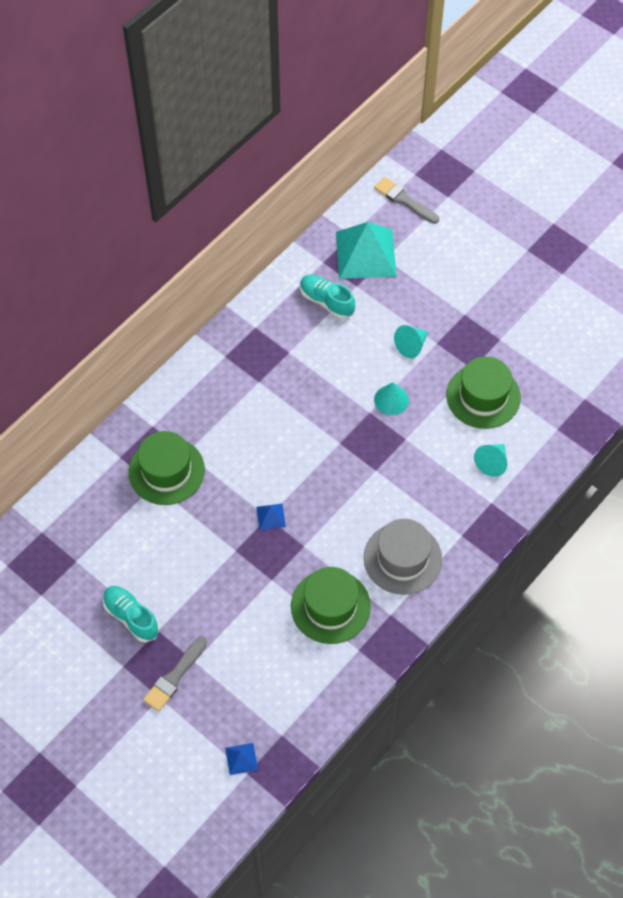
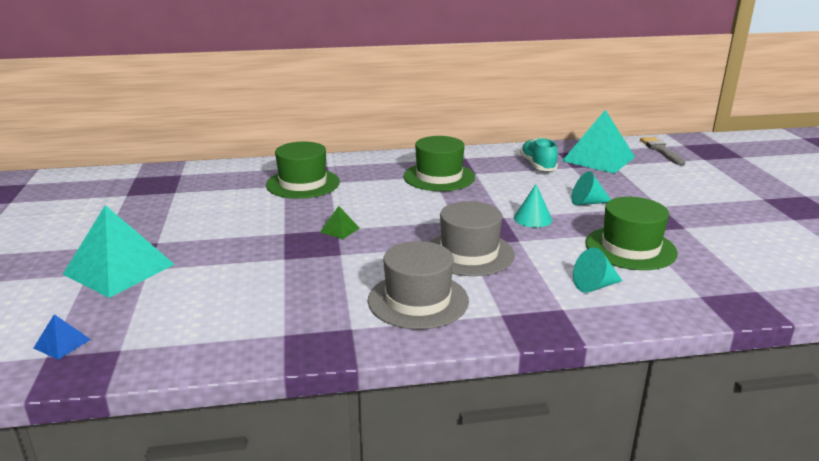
camera: 40 degrees right, 35 degrees down
(131, 617) = (154, 228): turquoise shoe -> none
(174, 676) = (119, 269): grey brush -> turquoise pyramid
(270, 516) = (339, 230): blue pyramid -> green pyramid
(330, 606) = (305, 295): green hat -> green hat (439, 177)
(387, 481) = (469, 253): none -> grey hat

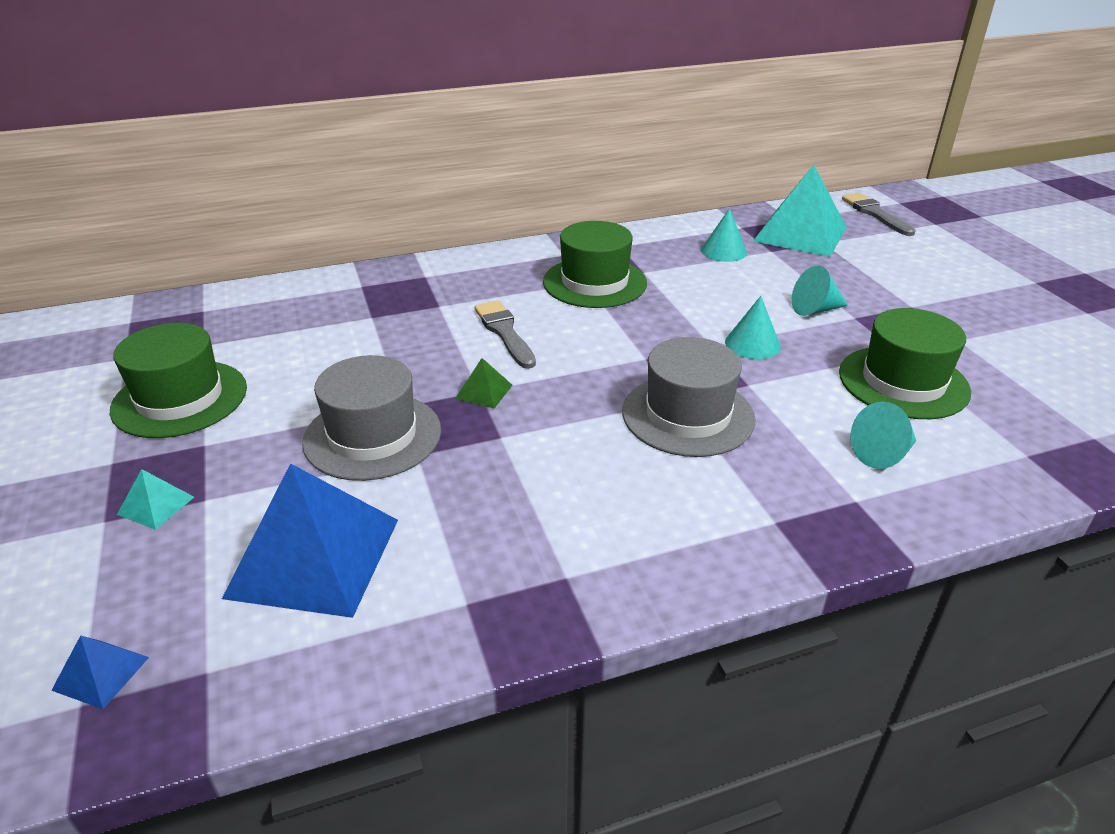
camera: 10 degrees left, 10 degrees up
(119, 269) = (156, 505): turquoise pyramid -> turquoise pyramid, size x0.42
(201, 303) = (314, 557): none -> blue pyramid
(303, 183) = (399, 311): green hat -> green hat (180, 399)
(366, 199) = (504, 332): none -> grey brush
(418, 300) = (646, 510): grey hat -> grey hat (372, 436)
(537, 165) = (723, 251): turquoise shoe -> turquoise cone

